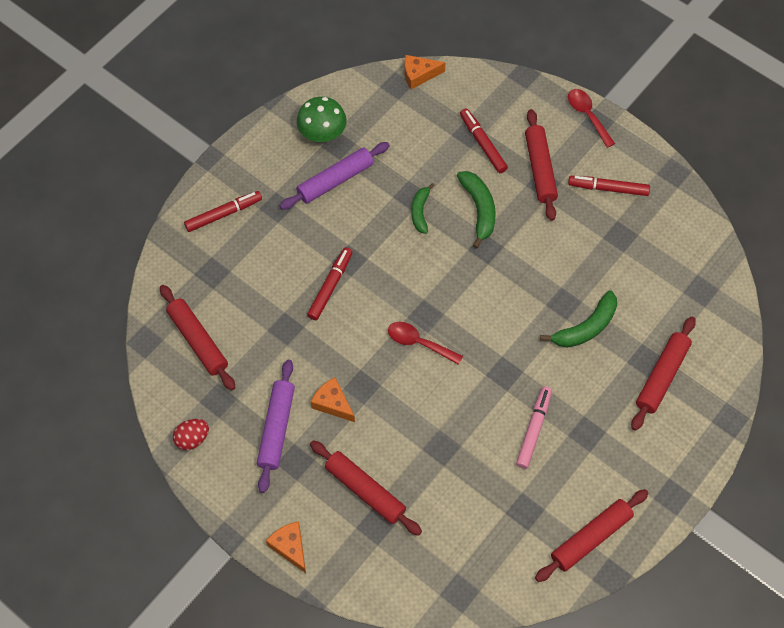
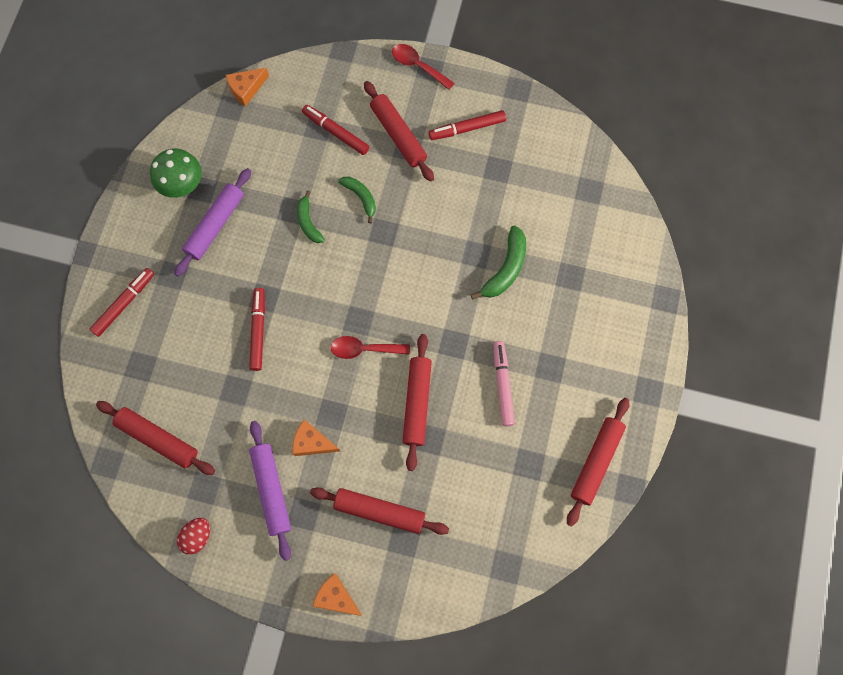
camera: 25 degrees left, 10 degrees up
(479, 209) = (361, 197): green banana -> green banana, size x0.66
(662, 376) = (591, 285): red rolling pin -> red rolling pin (417, 403)

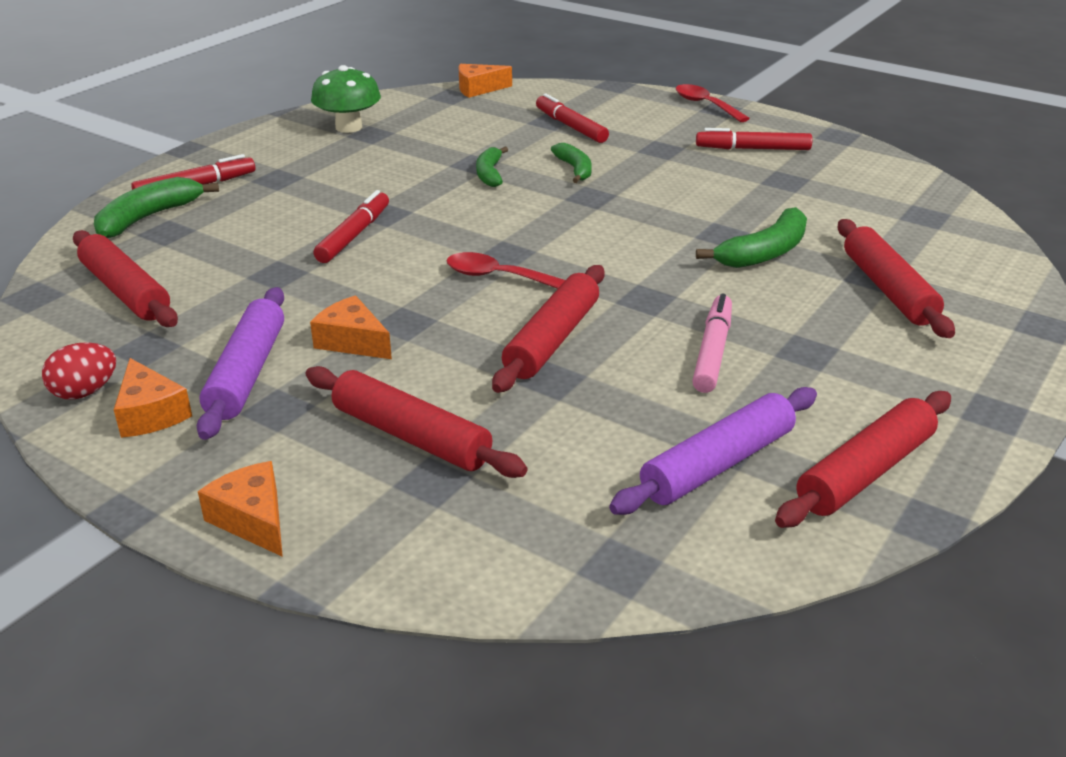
camera: 20 degrees right, 40 degrees down
(118, 353) = (148, 217): none -> green banana
(215, 225) = (365, 157): purple rolling pin -> purple rolling pin (717, 464)
(242, 541) = (150, 414): none -> orange cheese
(398, 135) = (654, 139): red rolling pin -> red rolling pin (888, 289)

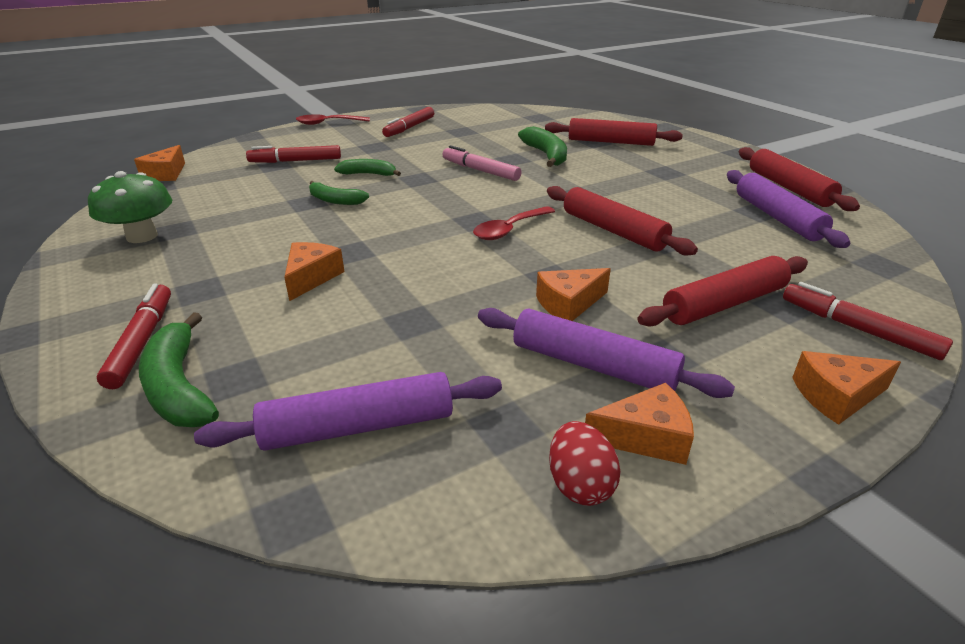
camera: 65 degrees left, 0 degrees up
(125, 291) = (358, 426): red rolling pin -> purple rolling pin
(324, 212) = (311, 277): none -> orange cheese
(354, 235) = (376, 272): red marker -> red marker (857, 329)
(712, 351) = (653, 192): pink marker -> pink marker (480, 170)

